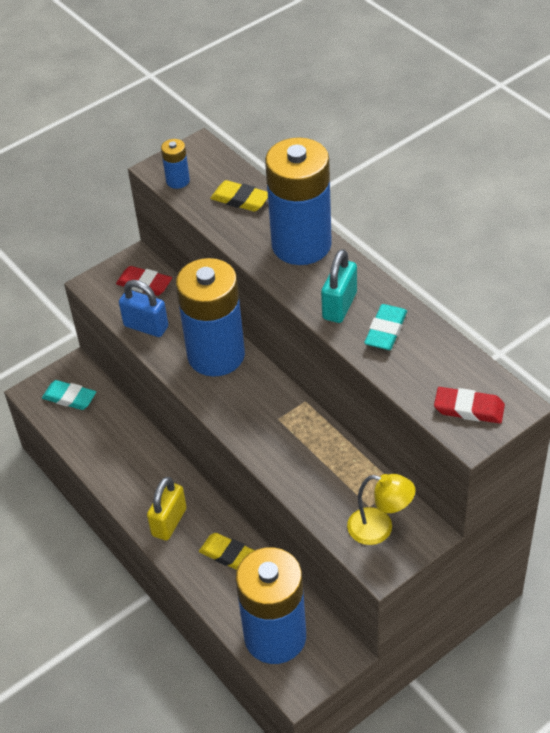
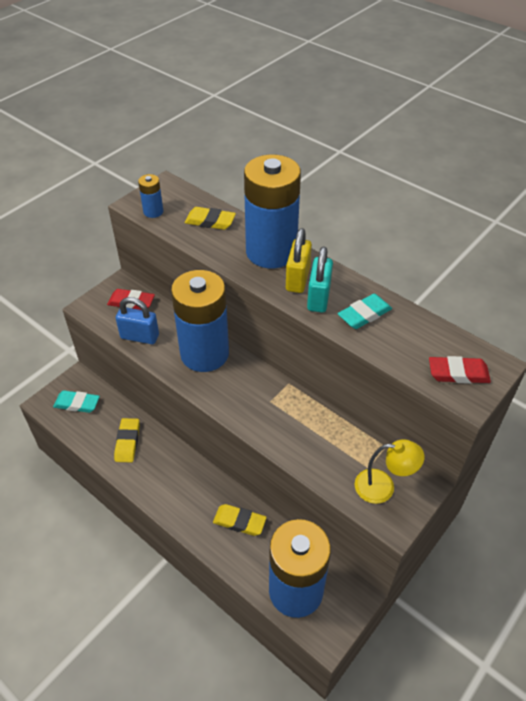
camera: 15 degrees left, 0 degrees up
(120, 449) = (127, 442): none -> yellow eraser
(169, 522) = (182, 499): yellow padlock -> yellow padlock (297, 279)
(386, 330) = (364, 314): turquoise eraser -> turquoise eraser turned 45 degrees clockwise

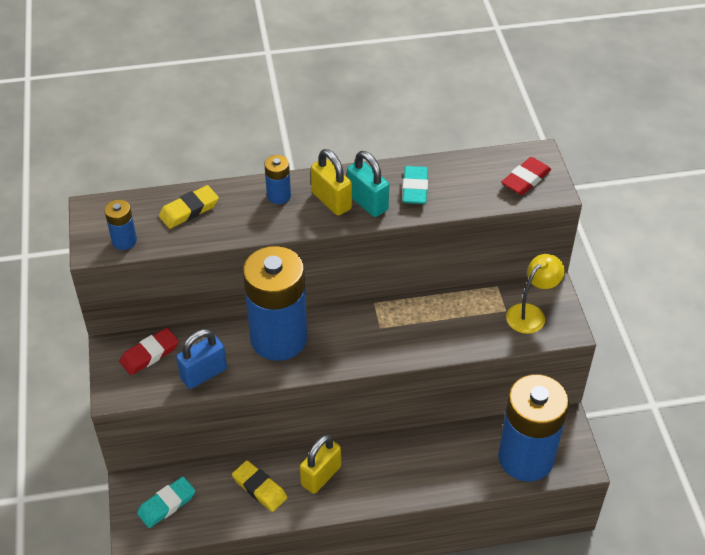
camera: 50 degrees left, 0 degrees up
(165, 469) = (321, 476): none -> yellow padlock
(239, 521) = (429, 454): yellow eraser -> none
(271, 252) = (279, 196): blue battery -> blue battery, size x0.42

